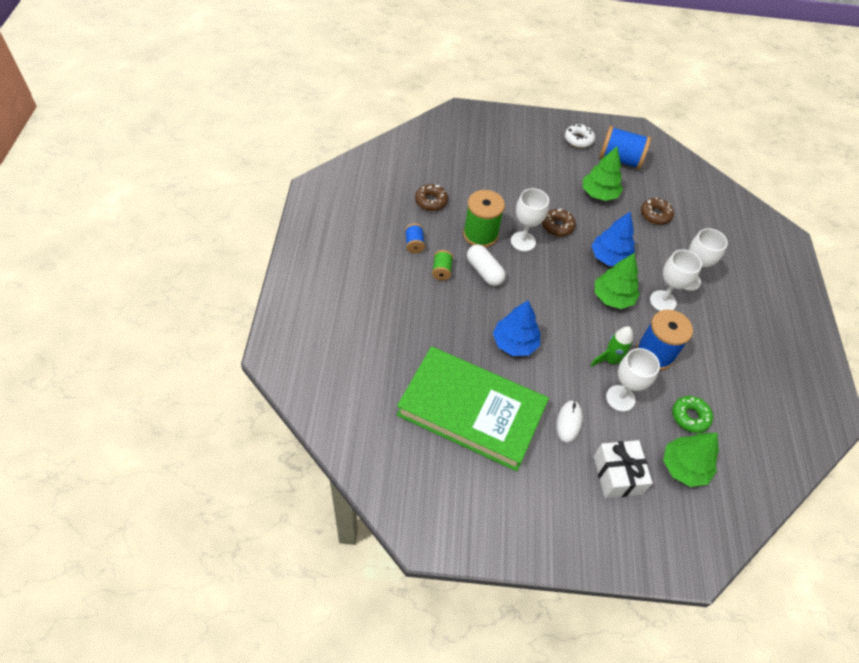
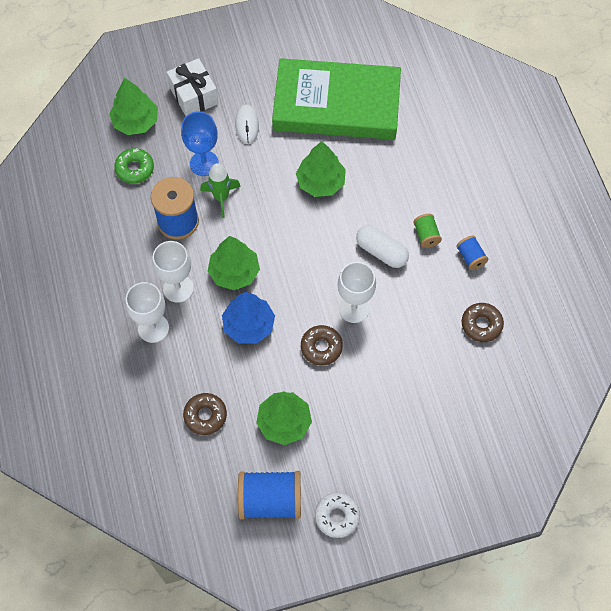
camera: 165 degrees right, 10 degrees up
(480, 235) = (405, 299): green spool -> none
(515, 343) = (320, 182): blue tree -> green tree
(620, 398) = (204, 163): white goblet -> blue goblet

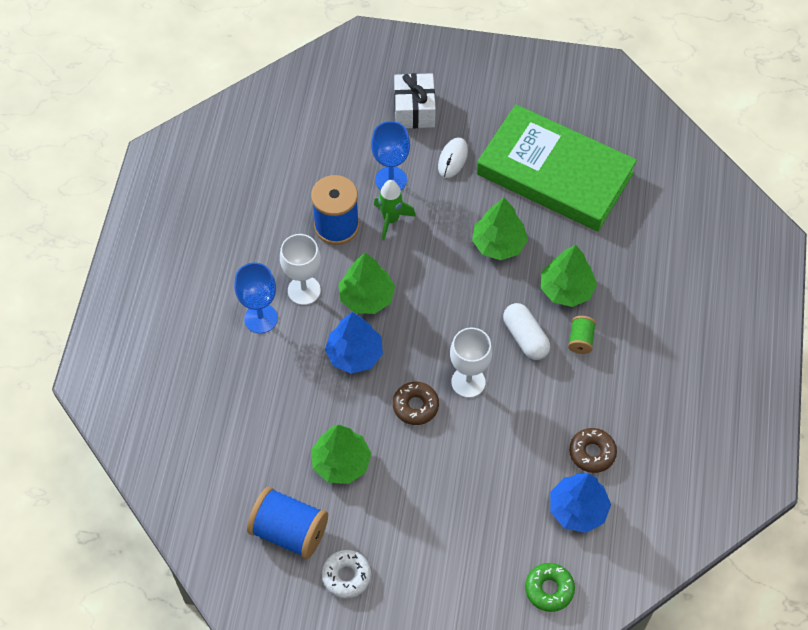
camera: 25 degrees right, 5 degrees down
(135, 169) = (320, 159): green donut -> green donut (549, 589)
(136, 122) = (344, 113): green tree -> green tree (566, 289)
(153, 328) = (261, 318): white goblet -> blue goblet
(205, 416) = (268, 423): brown donut -> none
(470, 257) = (616, 381): blue spool -> none
(493, 376) = (577, 509): none -> blue tree

